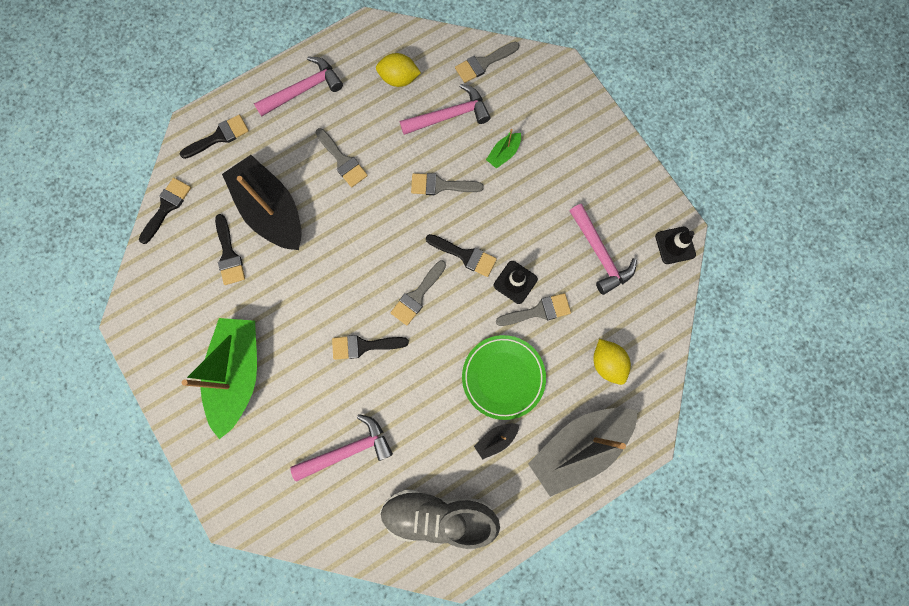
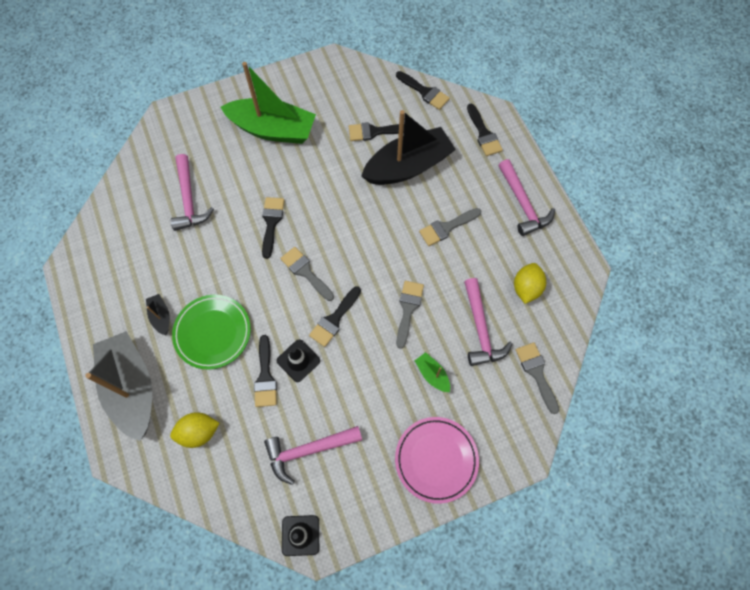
camera: 100 degrees right, 10 degrees down
(438, 514) = (115, 260): grey shoe -> none
(538, 311) = (265, 377): grey brush -> black brush
(582, 140) = (436, 459): none -> pink plate

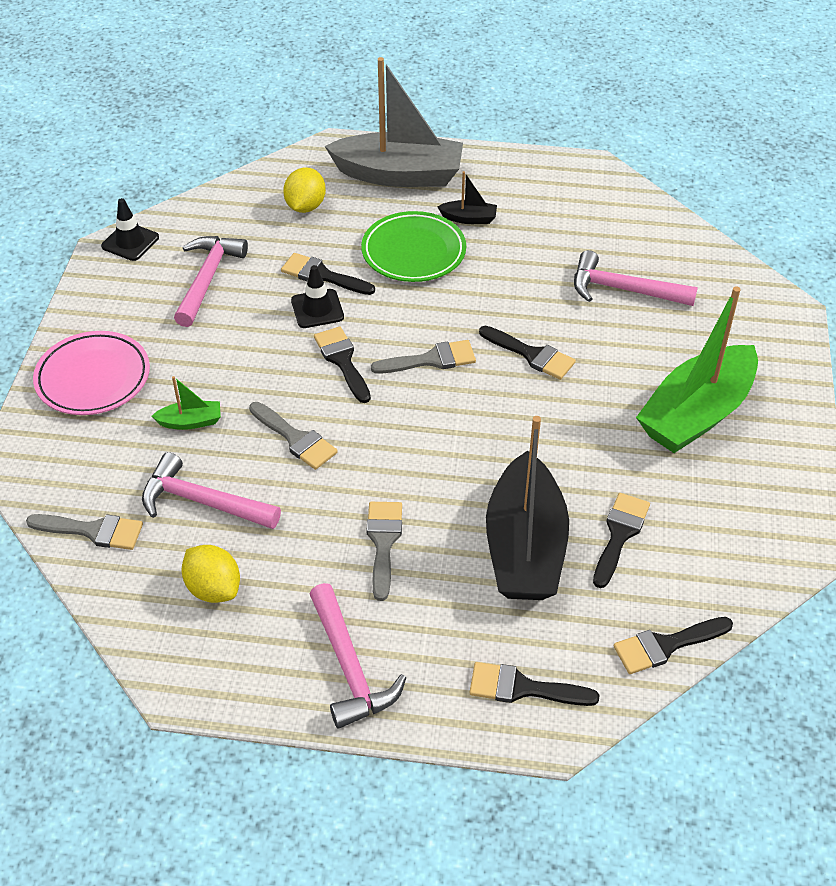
camera: 120 degrees right, 20 degrees down
(523, 204) = (350, 667): pink hammer -> pink hammer turned 120 degrees counterclockwise

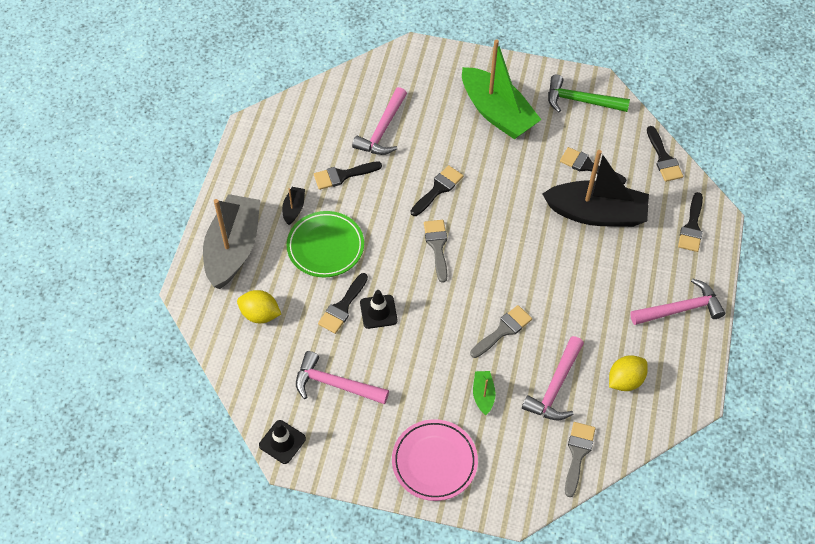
camera: 85 degrees left, 10 degrees up
(342, 361) = (433, 299): black brush -> black brush (343, 175)
(383, 542) = (591, 285): grey brush -> none
(758, 521) = (580, 101): none -> green hammer

